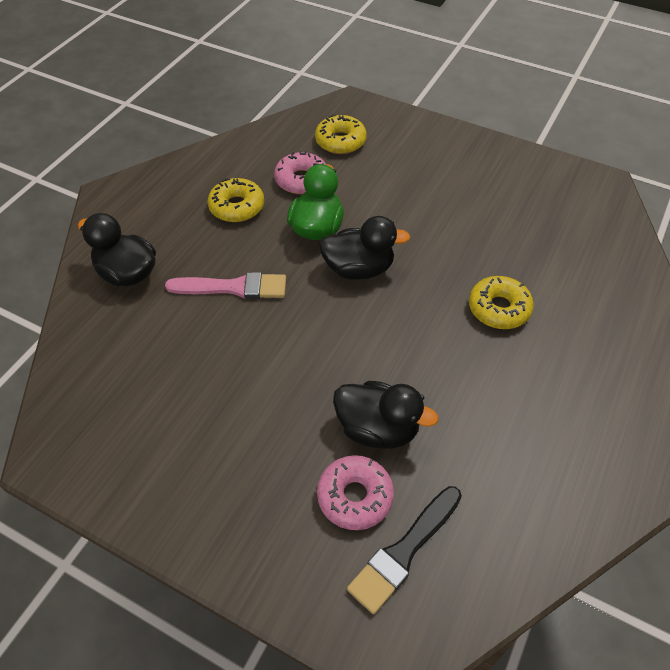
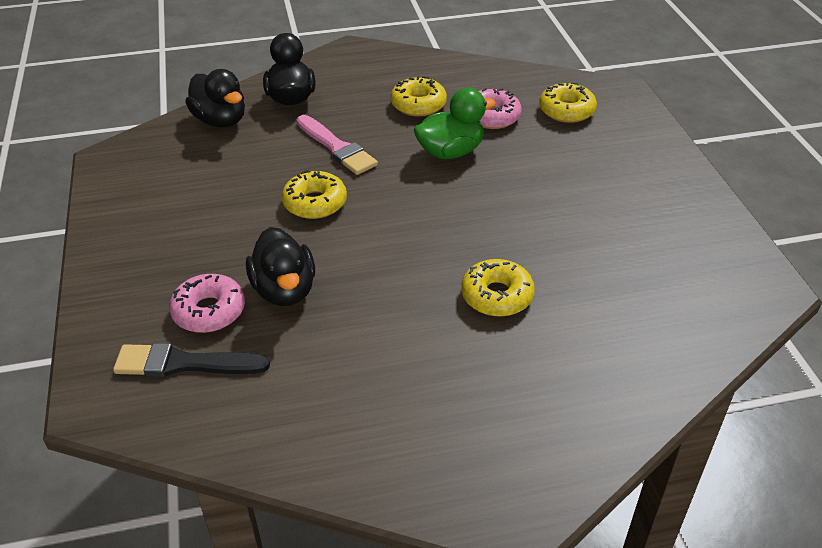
camera: 50 degrees right, 10 degrees down
(289, 344) = (315, 203): none -> yellow donut
(358, 269) = (436, 195): black duck -> black duck (220, 120)

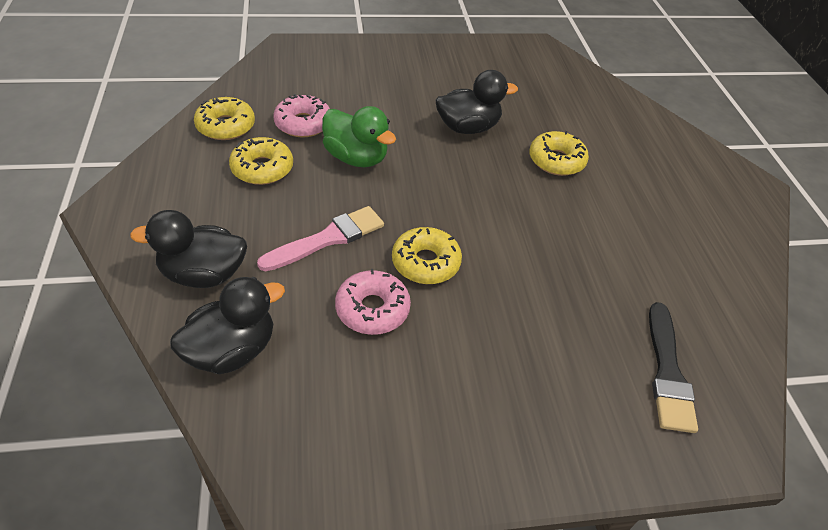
camera: 90 degrees left, 5 degrees up
(209, 311) = (594, 353): pink donut -> pink donut (372, 309)
(284, 290) = (560, 292): black duck -> black duck (468, 128)
(450, 152) = (356, 158): green duck -> green duck turned 150 degrees clockwise
(566, 111) = (308, 80): yellow donut -> yellow donut (226, 126)

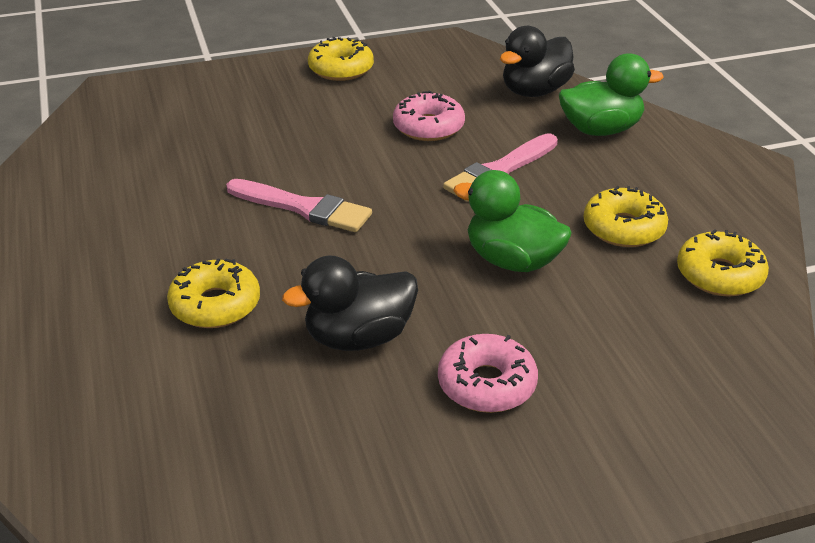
camera: 175 degrees right, 10 degrees down
(203, 274) = (600, 130): black duck -> green duck
(303, 124) = (616, 298): pink donut -> pink donut (486, 384)
(425, 263) = (386, 165): yellow donut -> yellow donut (341, 69)
(500, 228) = (303, 208): none -> pink brush
(667, 372) = (148, 121): black brush -> none

